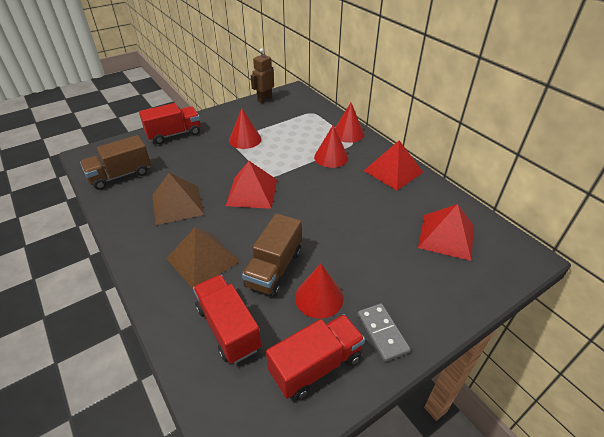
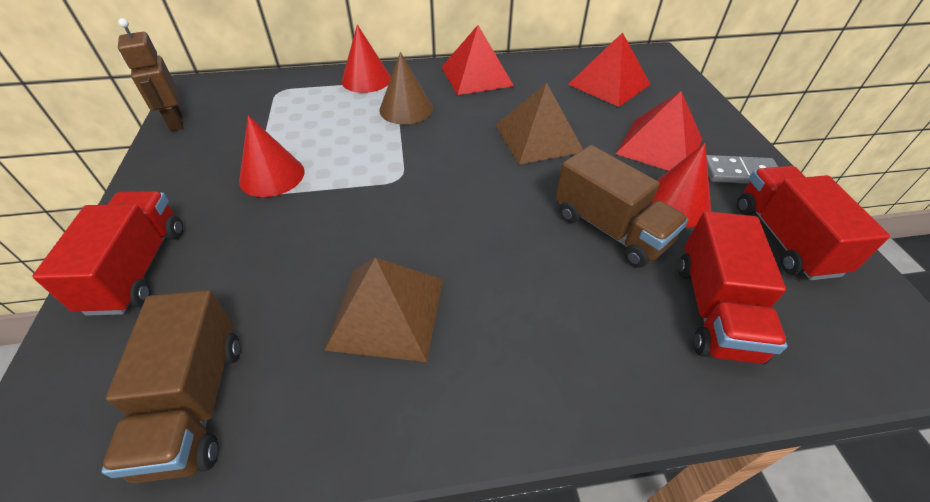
camera: 65 degrees left, 5 degrees up
(203, 260) = (558, 307): brown pyramid -> brown pyramid (538, 138)
(228, 328) = (714, 310): red truck -> red truck turned 75 degrees counterclockwise
(252, 192) = (425, 206): red pyramid -> red pyramid (659, 146)
(331, 157) = (406, 109): red cone -> brown cone

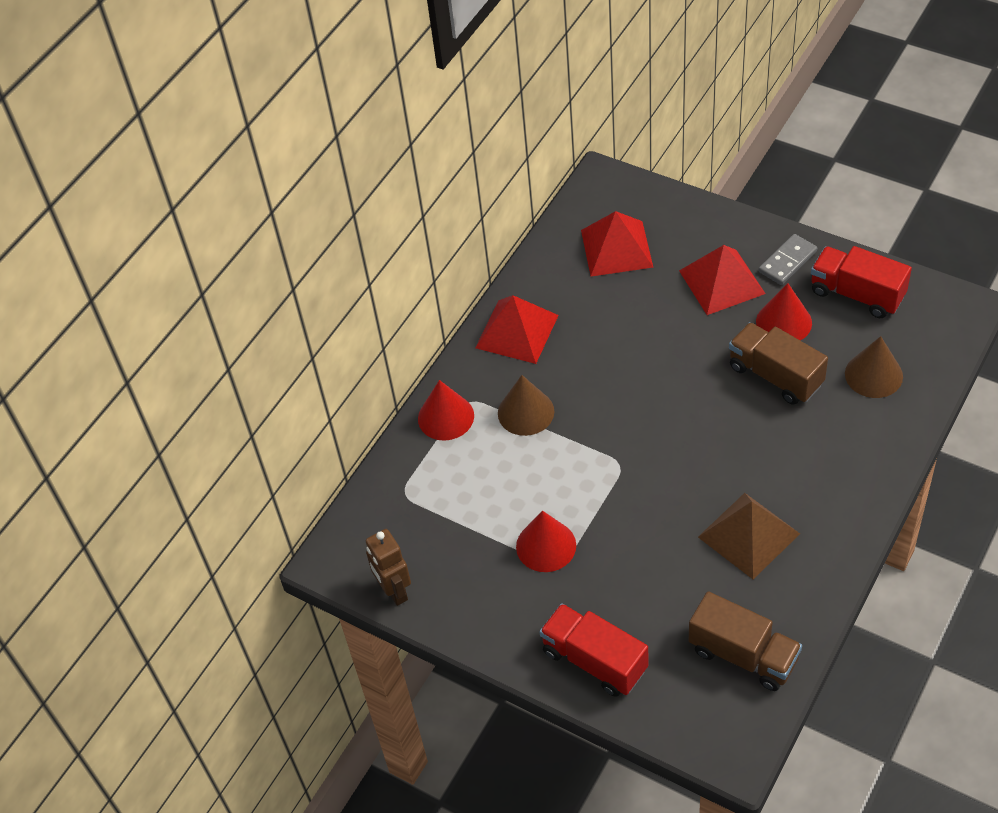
camera: 45 degrees left, 5 degrees up
(176, 122) = (394, 591): brown robot -> brown robot turned 45 degrees clockwise
(538, 138) = (647, 348): brown pyramid -> none
(610, 229) = (775, 376): brown truck -> brown truck turned 135 degrees counterclockwise
(714, 310) = (873, 375): red truck -> brown cone

